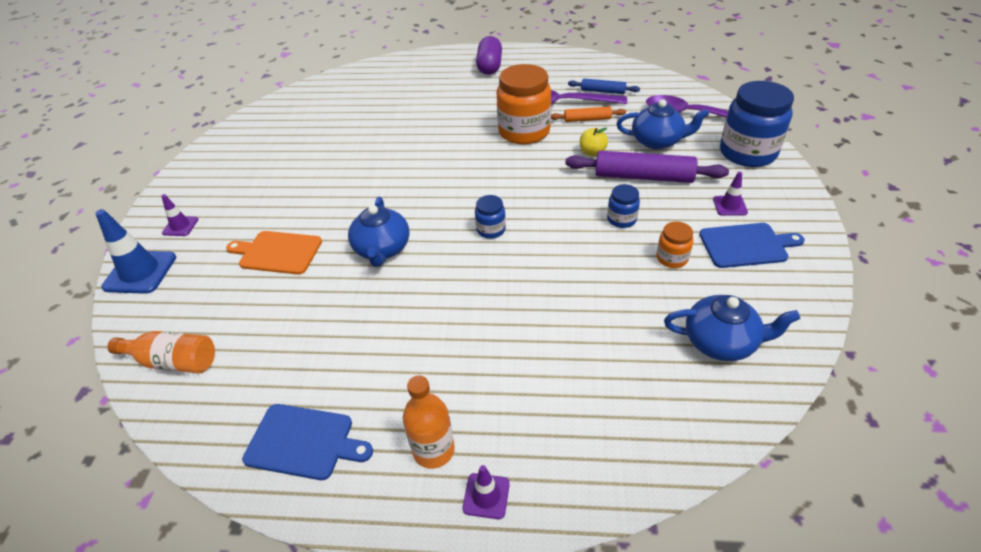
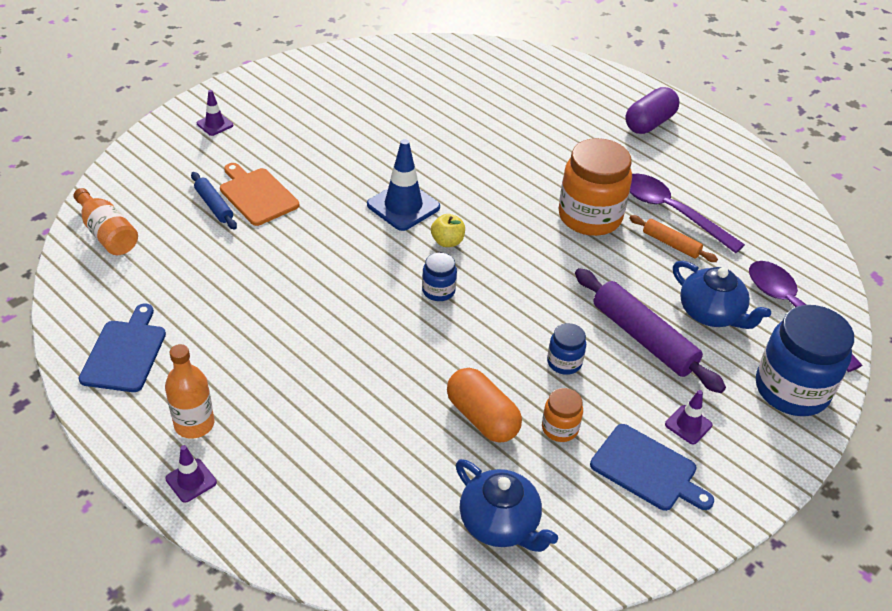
camera: 35 degrees right, 0 degrees up
(140, 272) = (153, 146): blue traffic cone -> blue traffic cone (403, 206)
(304, 442) = (125, 353): blue cutting board -> blue cutting board turned 135 degrees counterclockwise
(382, 249) = (334, 247): blue teapot -> none
(592, 152) = (627, 281): yellow apple -> yellow apple (447, 242)
(603, 91) = (732, 223): blue rolling pin -> blue rolling pin (214, 206)
(621, 286) = (482, 418): none -> orange capsule

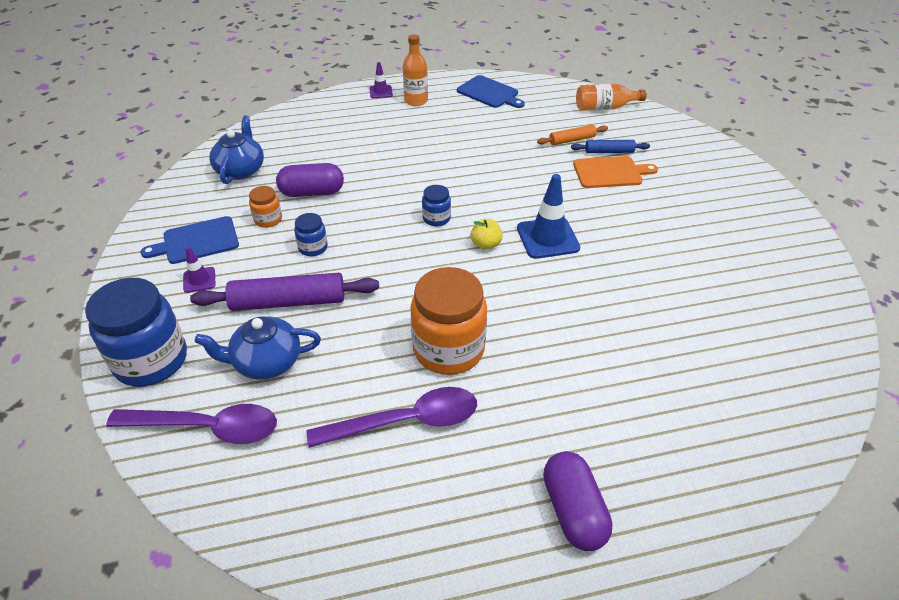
camera: 125 degrees right, 0 degrees up
(215, 124) = (722, 178): purple traffic cone -> none
(482, 418) = (312, 192): orange capsule -> purple capsule
(500, 524) = (241, 170): blue teapot -> blue teapot turned 105 degrees clockwise
(671, 244) = (365, 390): orange rolling pin -> orange rolling pin (572, 140)

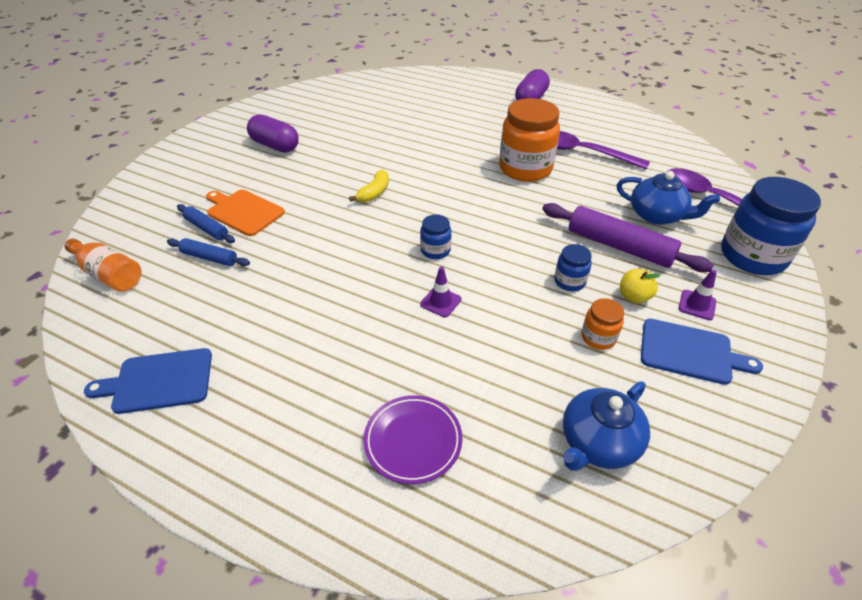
camera: 140 degrees left, 0 degrees up
(312, 192) = (528, 347): purple capsule -> purple capsule (275, 145)
(339, 130) = (413, 441): none -> purple plate
(381, 92) = (272, 497): purple traffic cone -> purple traffic cone (440, 302)
(416, 100) = (255, 434): orange bottle -> none
(486, 244) = (424, 211): yellow apple -> yellow apple (634, 297)
(489, 93) = (158, 381): blue cutting board -> blue cutting board turned 90 degrees counterclockwise
(547, 238) = (374, 193): blue traffic cone -> yellow banana
(572, 140) = (210, 257): orange rolling pin -> blue rolling pin

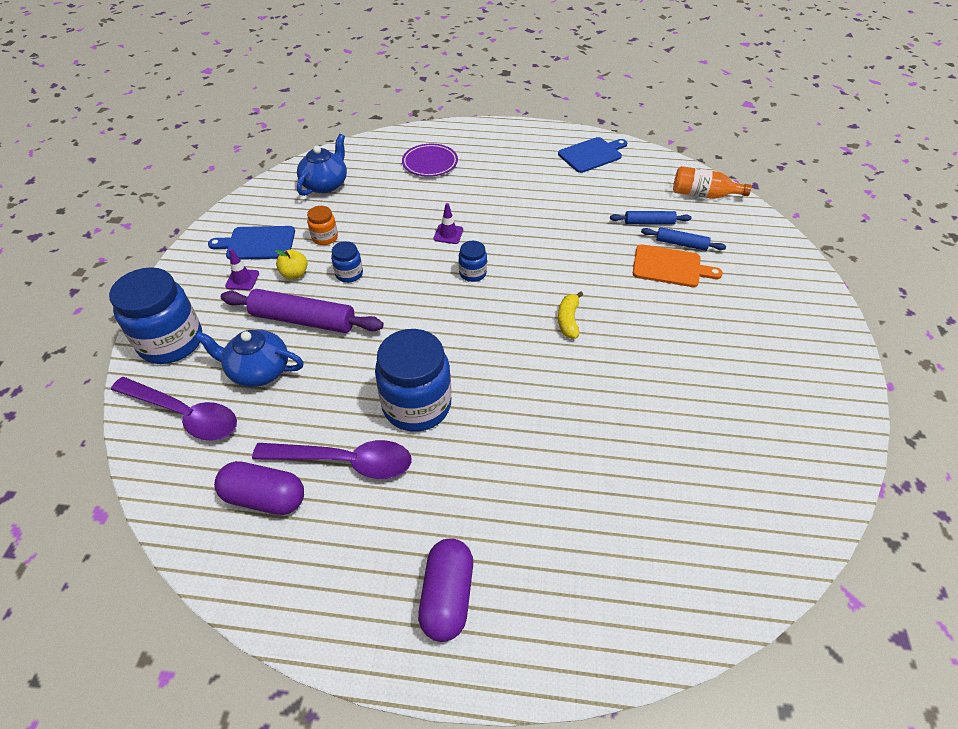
camera: 160 degrees right, 5 degrees up
(275, 145) = (735, 358): purple capsule -> purple capsule (265, 498)
(525, 168) = (417, 405): orange jar -> blue jar

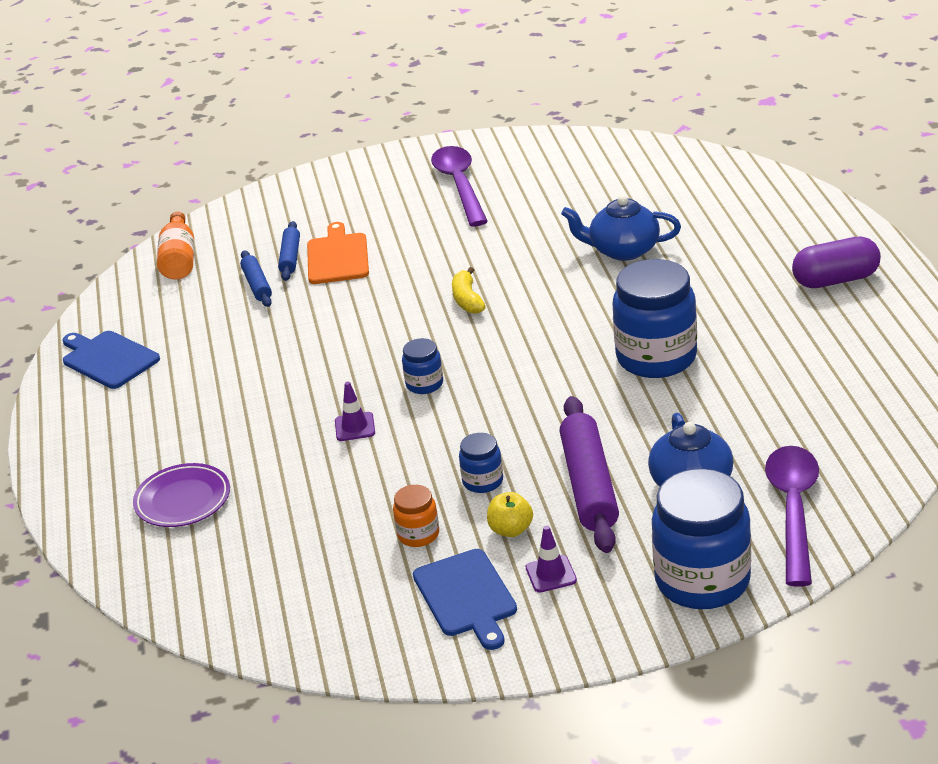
camera: 105 degrees left, 15 degrees down
(265, 498) = (838, 408): purple capsule -> none
(325, 184) = (284, 590): blue teapot -> blue teapot (623, 250)
(346, 462) = (758, 376): purple spoon -> purple spoon (459, 185)
(568, 320) = (467, 300): yellow banana -> yellow banana turned 90 degrees clockwise

